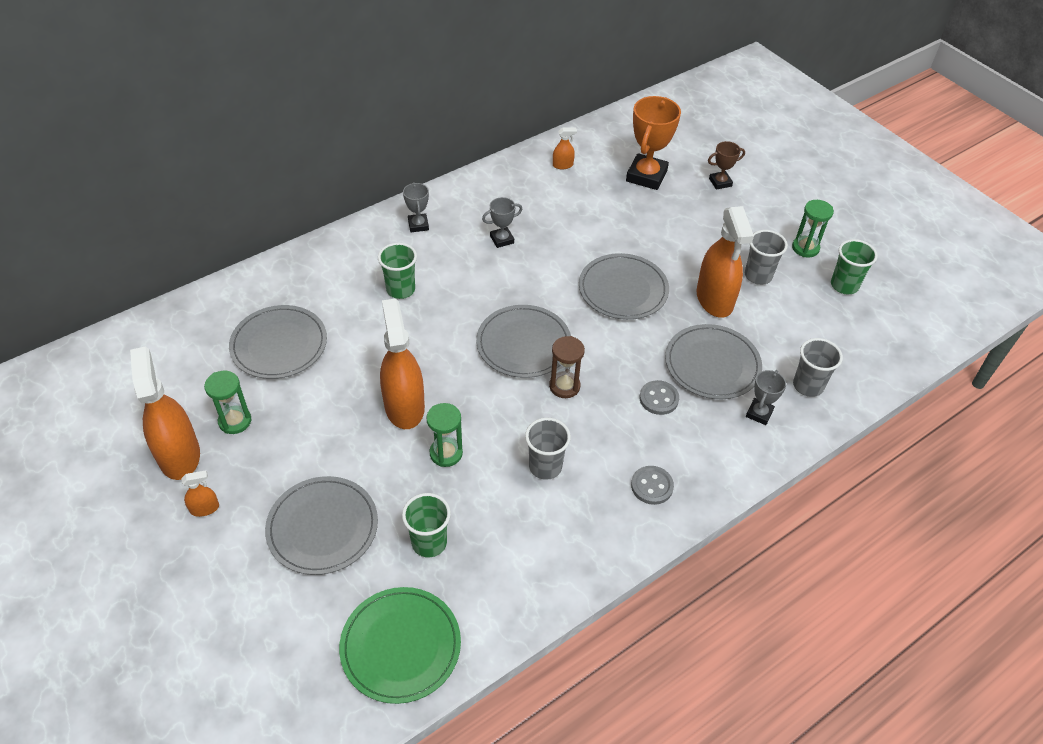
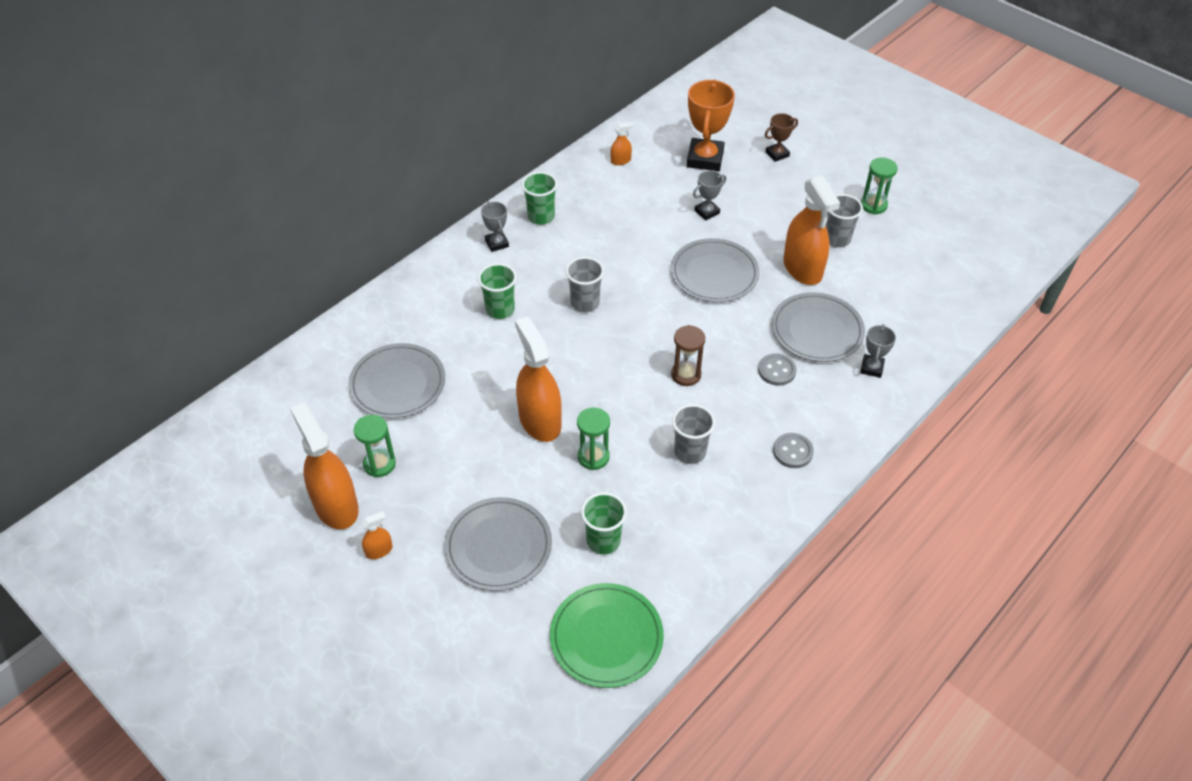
camera: 10 degrees left, 0 degrees up
(502, 239) = (583, 244): grey trophy -> grey trophy (707, 212)
(523, 344) = (635, 341): grey plate -> none
(808, 386) = (909, 335): grey cup -> grey cup (585, 303)
(844, 285) = (918, 235): green cup -> green cup (541, 217)

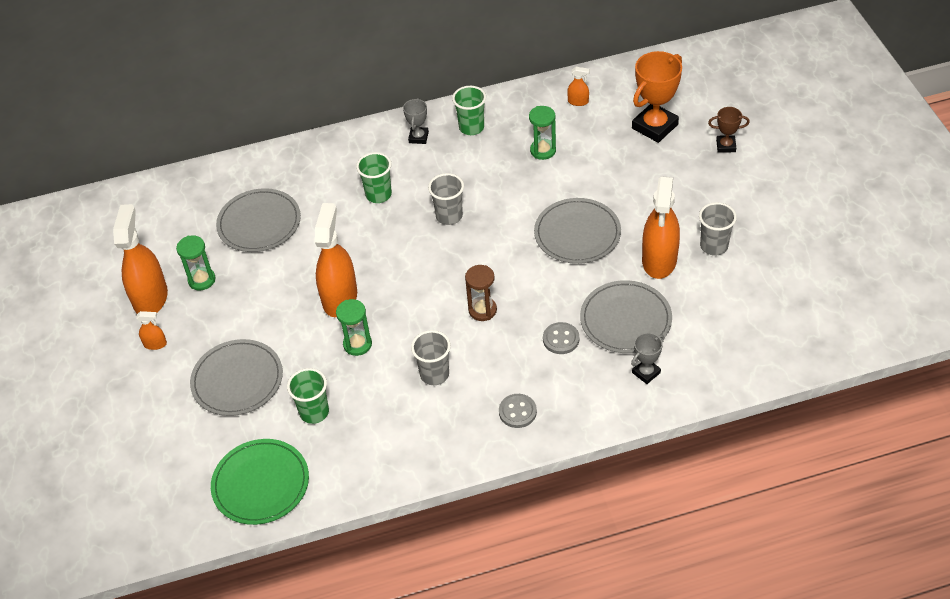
camera: 35 degrees right, 0 degrees up
(707, 212) = (616, 176): grey trophy -> none
(873, 205) = (777, 228): green hourglass -> green hourglass (543, 150)

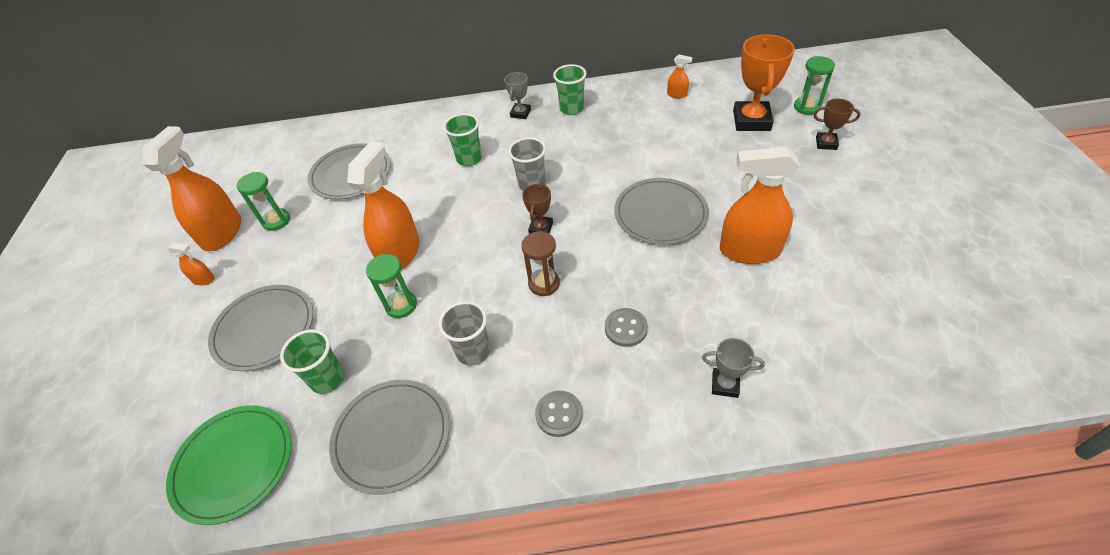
camera: 10 degrees right, 0 degrees up
(468, 259) = (541, 228): none -> brown trophy
(543, 150) = (636, 133): green hourglass -> green hourglass (806, 107)
(625, 319) = (705, 314): grey plate -> grey plate (392, 436)
(646, 372) = (725, 384): grey trophy -> grey trophy turned 45 degrees clockwise
(654, 126) = (751, 120): orange trophy -> orange trophy turned 45 degrees counterclockwise
(659, 260) = (749, 251): orange spray bottle -> orange spray bottle turned 75 degrees clockwise
(714, 246) = (813, 242): grey cup -> none

